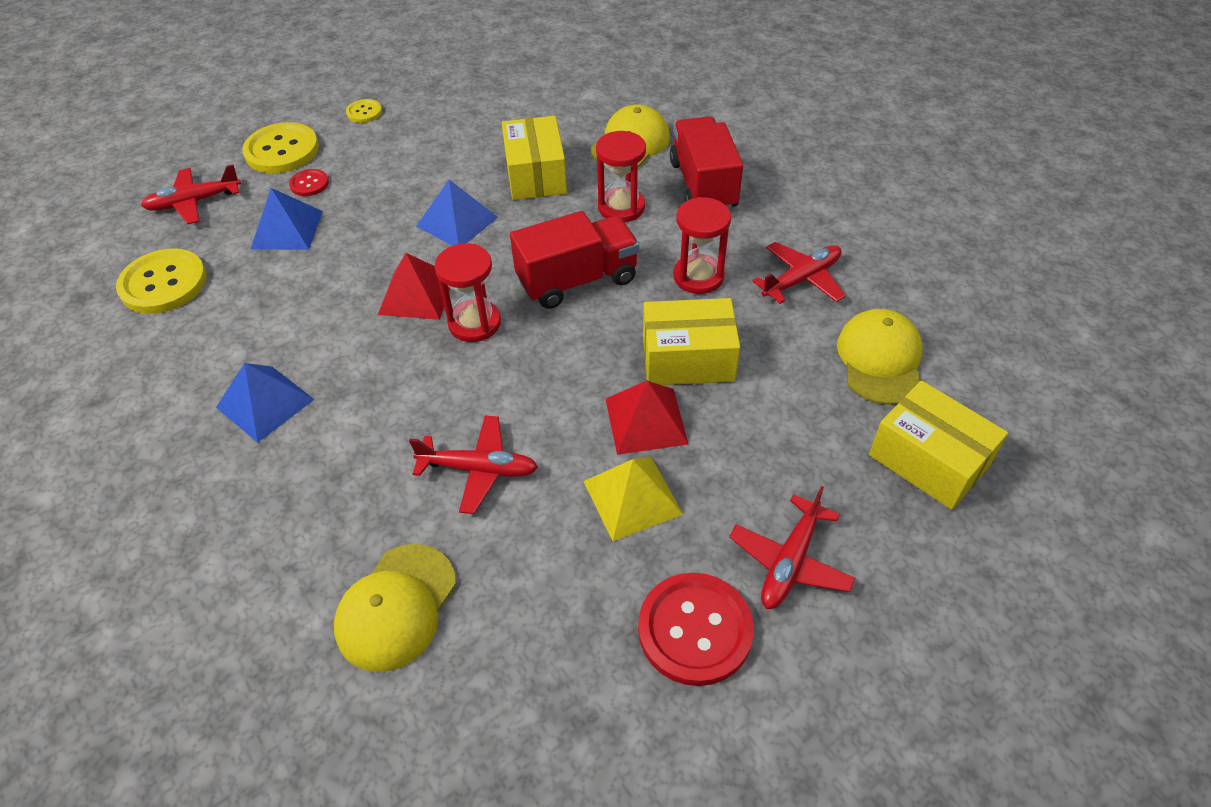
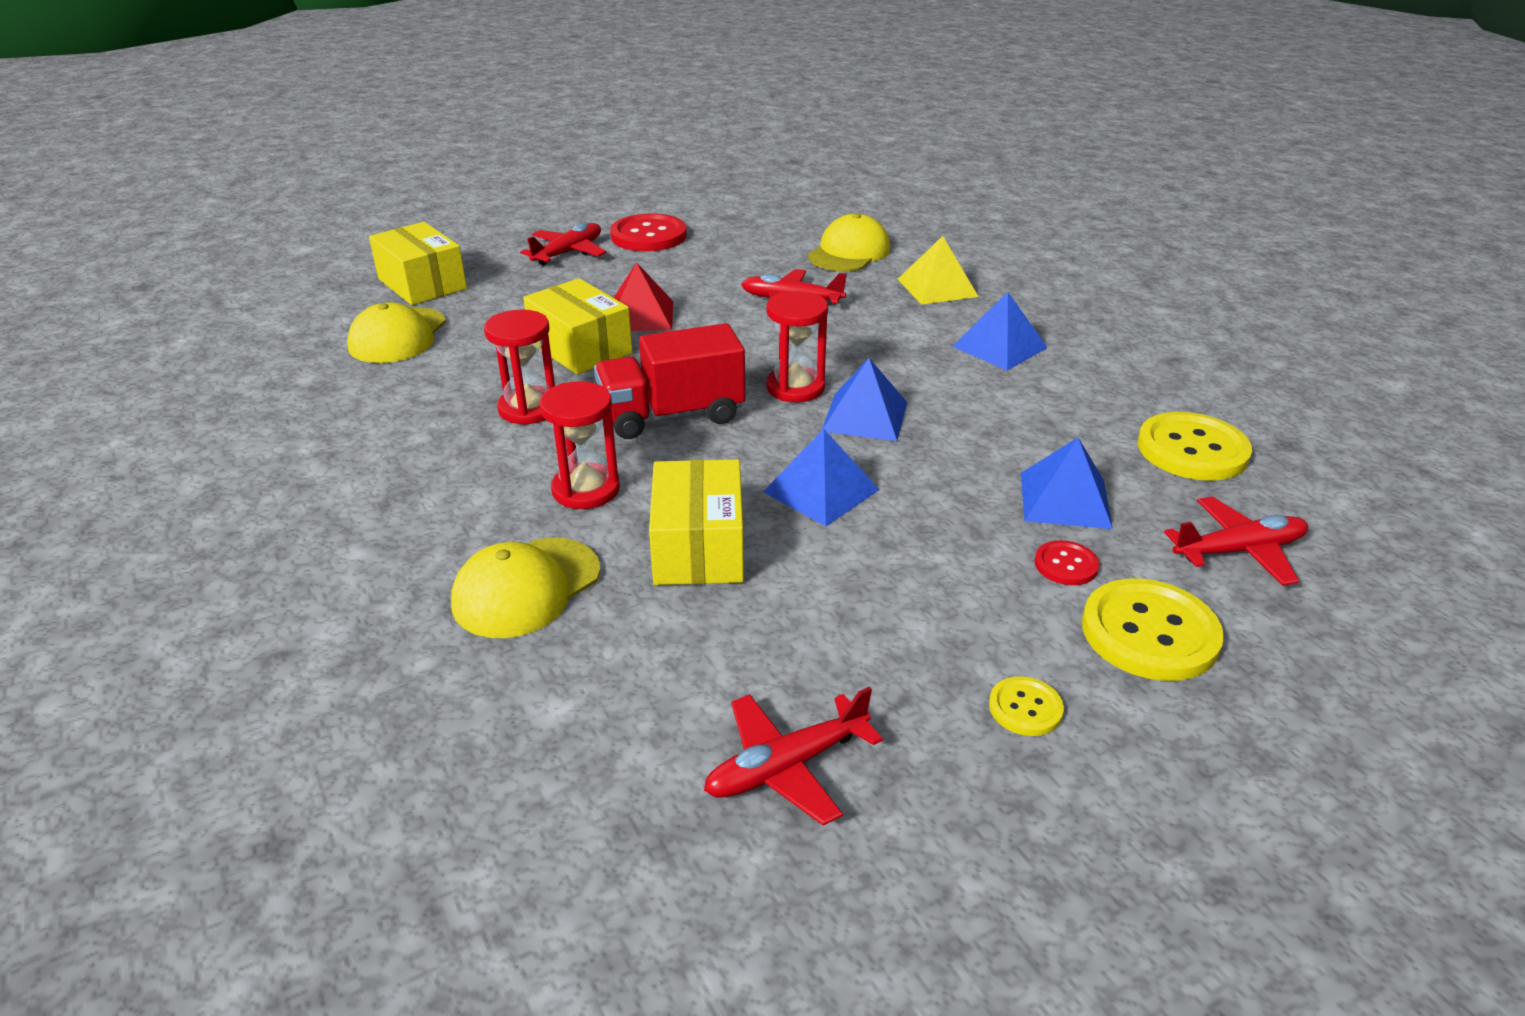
camera: 175 degrees left, 15 degrees down
(416, 294) = (864, 416): red pyramid -> blue pyramid
(632, 497) = (669, 282): yellow pyramid -> yellow pyramid (937, 287)
(688, 359) = (580, 348): yellow box -> yellow box turned 45 degrees clockwise
(703, 185) = (453, 510): red truck -> none
(801, 279) = (414, 398): red plane -> red plane (786, 767)

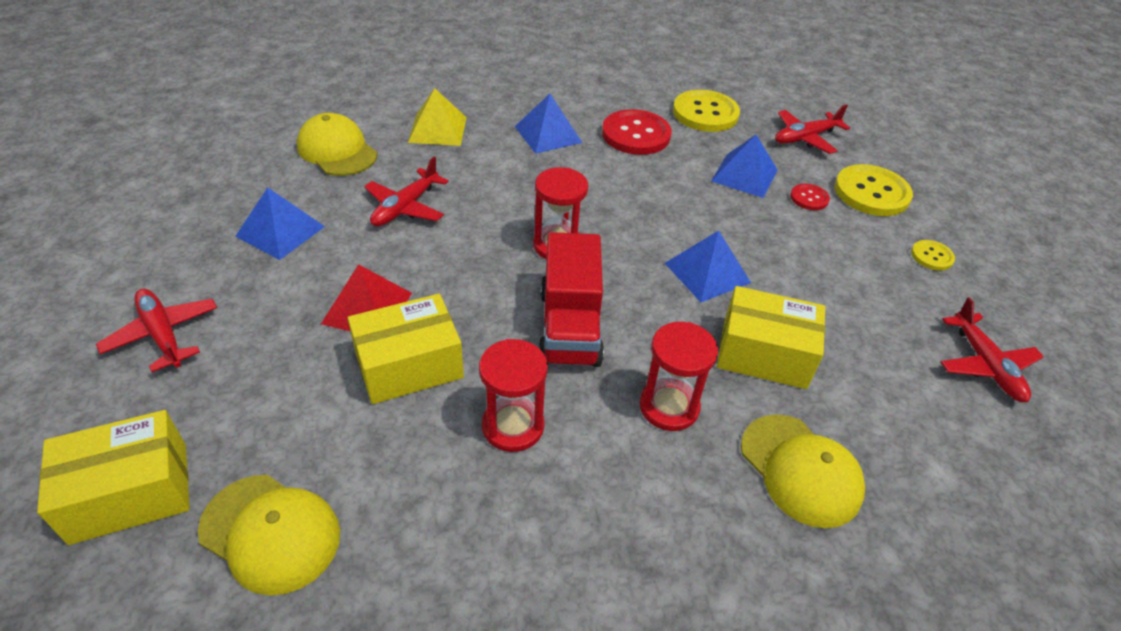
camera: 75 degrees left, 10 degrees up
(648, 236) = (179, 262): red button -> red button (636, 134)
(864, 416) = (616, 223): blue pyramid -> blue pyramid (280, 231)
(1239, 551) = (805, 138): red plane -> red plane turned 120 degrees counterclockwise

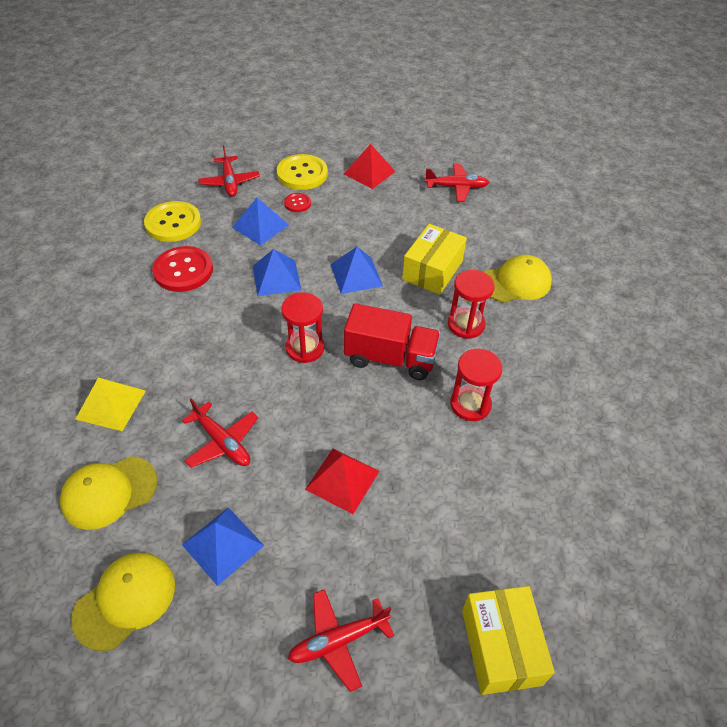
camera: 75 degrees left, 5 degrees up
(270, 533) = (539, 549): yellow cap -> yellow cap (125, 600)
(409, 365) = (408, 457): yellow box -> none
(548, 134) = (157, 326): blue pyramid -> blue pyramid (276, 277)
(931, 256) = (369, 172): yellow button -> red pyramid

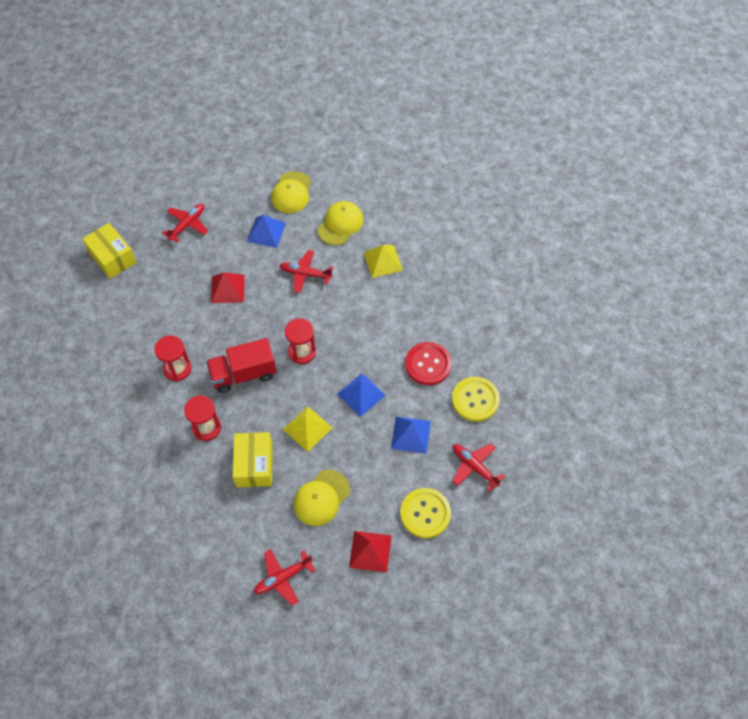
camera: 150 degrees right, 10 degrees up
(297, 203) = (402, 475): red button -> none
(356, 275) = (307, 428): blue pyramid -> yellow pyramid
(516, 282) = (186, 488): yellow cap -> yellow cap (321, 498)

